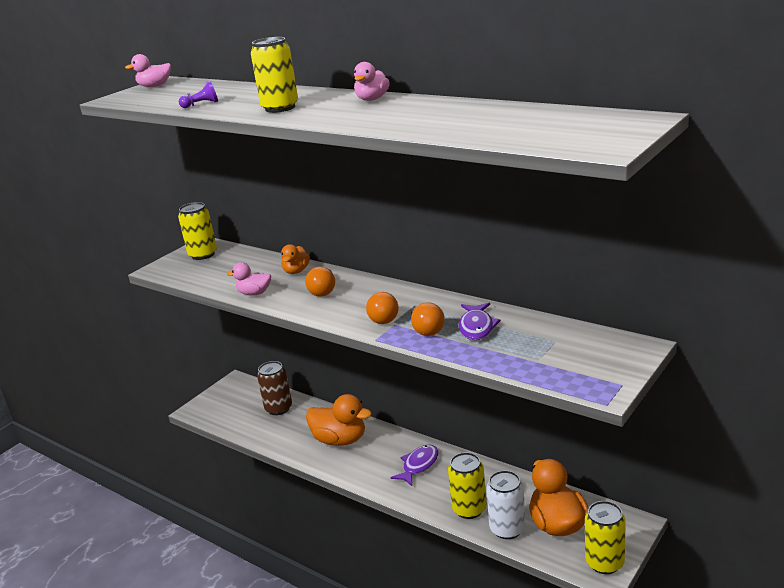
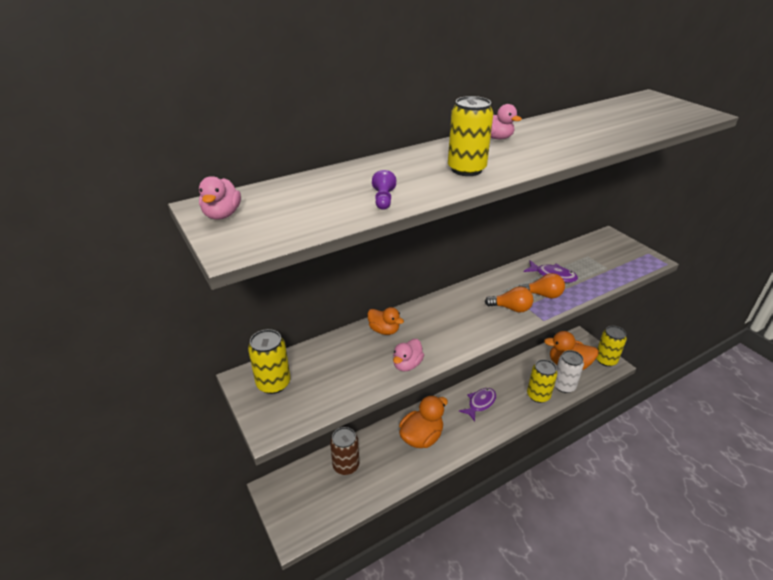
camera: 70 degrees left, 10 degrees up
(323, 291) = (439, 325): orange light bulb -> none
(418, 465) = (480, 403): purple fish -> purple fish turned 75 degrees clockwise

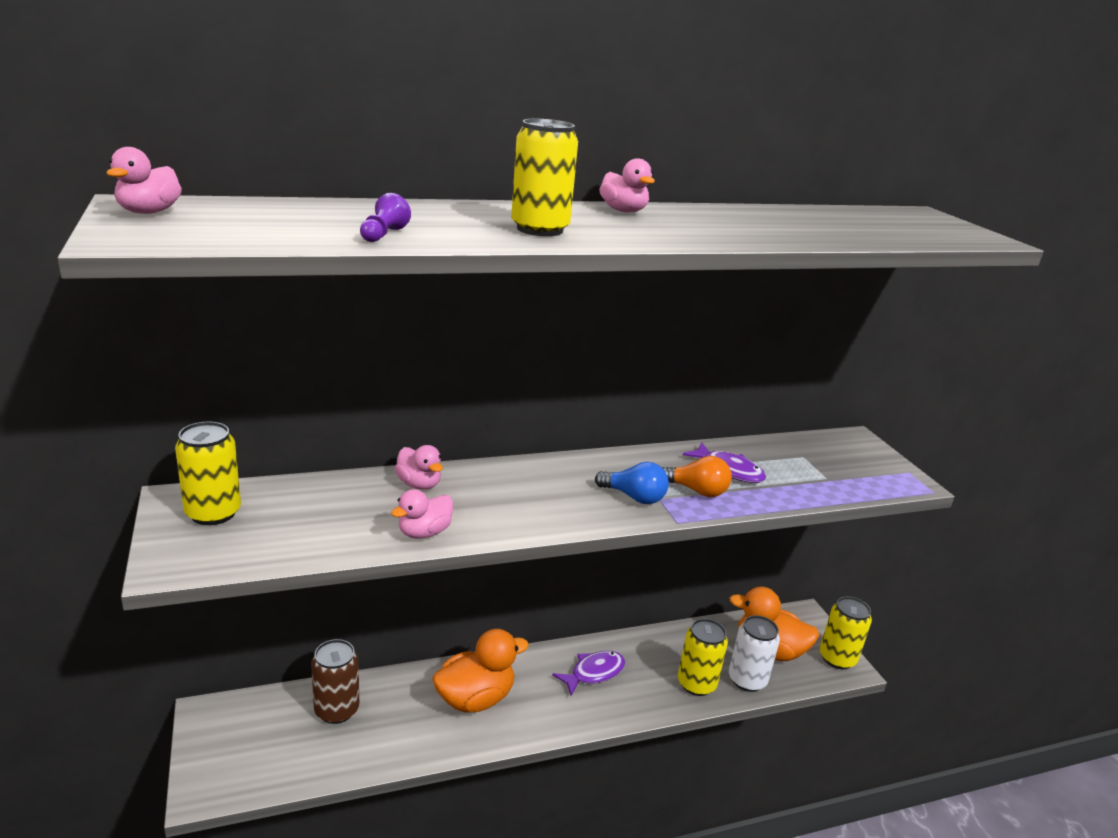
camera: 10 degrees right, 10 degrees down
(384, 330) = (419, 484): orange duck -> pink duck
(511, 308) = (634, 497): orange light bulb -> blue light bulb

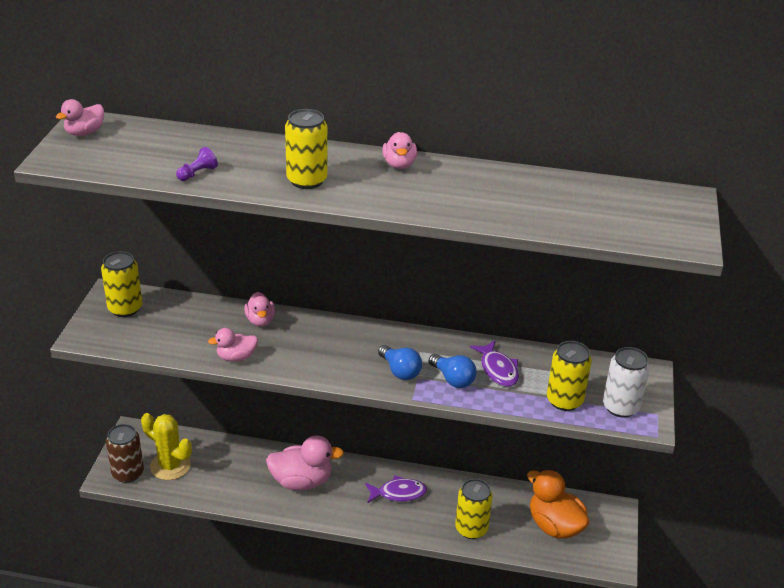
camera: 30 degrees right, 10 degrees up
(289, 740) = (170, 466): none -> yellow cactus
(336, 710) = (209, 457): brown can -> brown can (128, 473)
(475, 699) = (302, 481): orange duck -> pink duck
(696, 491) = (453, 379): orange light bulb -> blue light bulb
(747, 680) = (515, 540): white can -> white can (620, 407)
(837, 658) = (609, 552): yellow can -> yellow can (564, 400)

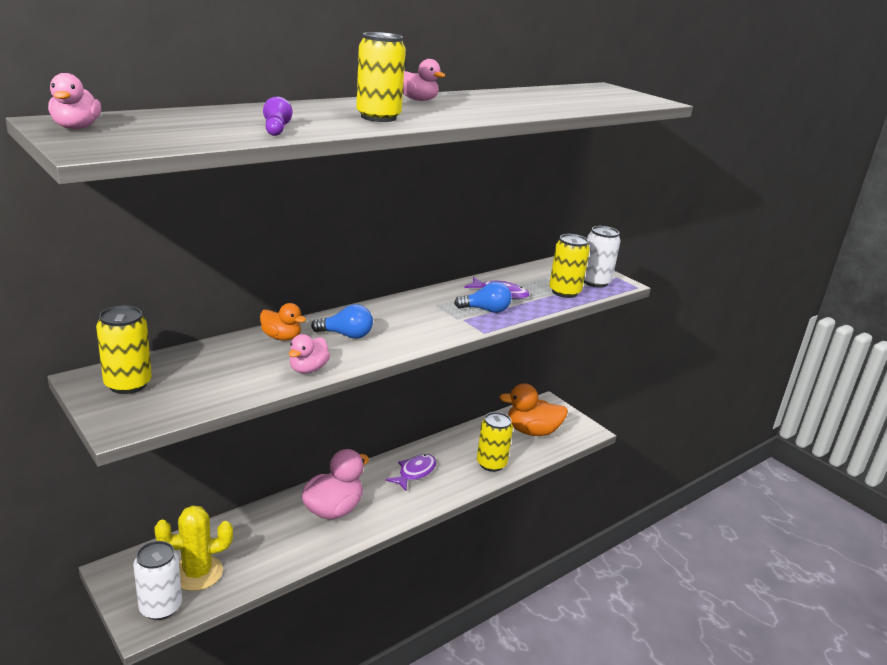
camera: 50 degrees left, 10 degrees down
(128, 473) = (160, 607): brown can -> white can
(260, 320) = (281, 337): pink duck -> orange duck
(400, 371) = (445, 321): blue light bulb -> blue light bulb (346, 335)

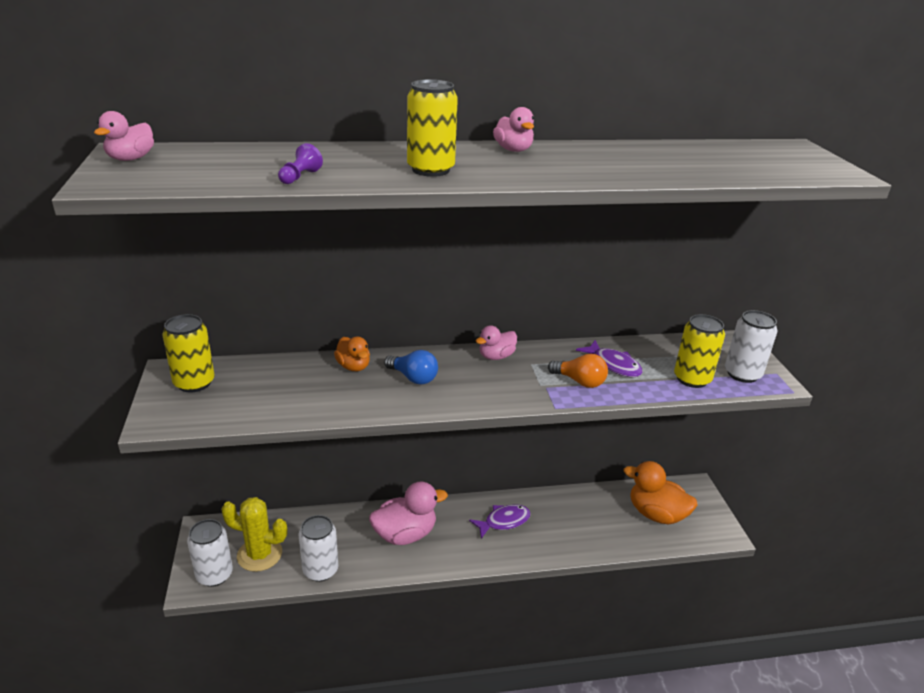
camera: 30 degrees right, 5 degrees up
(272, 565) = (320, 570): none -> white can
(308, 369) = (348, 406): pink duck -> pink duck (496, 356)
(486, 310) = (580, 382): blue light bulb -> orange light bulb
(491, 464) = (587, 537): yellow can -> none

